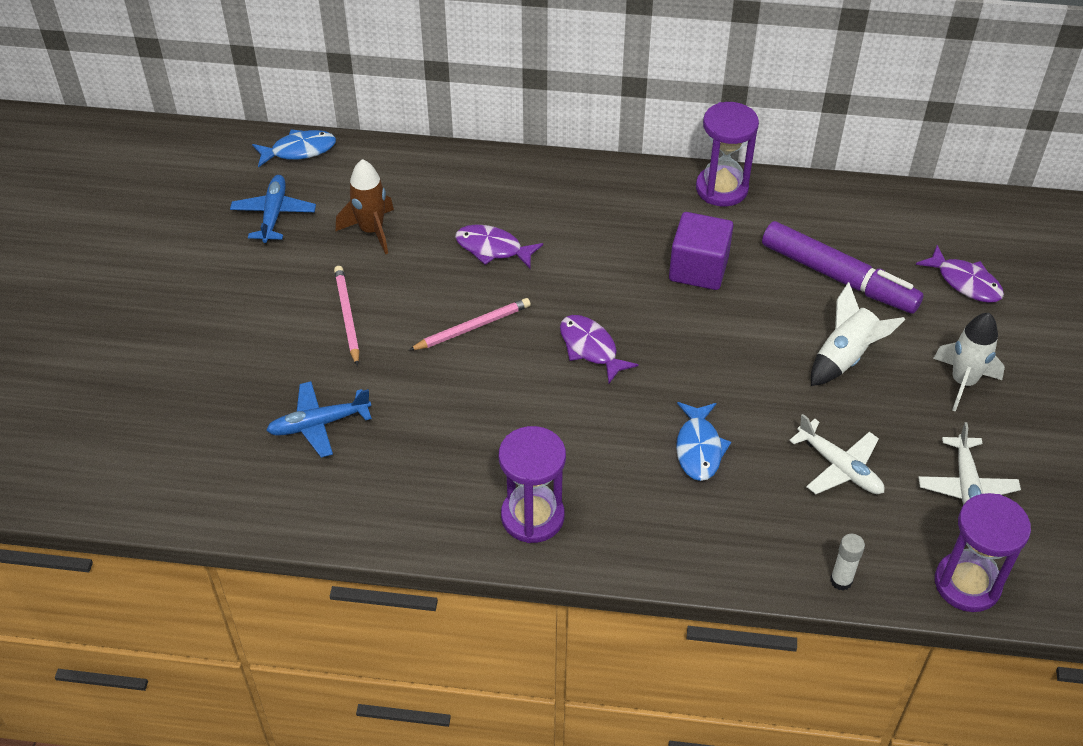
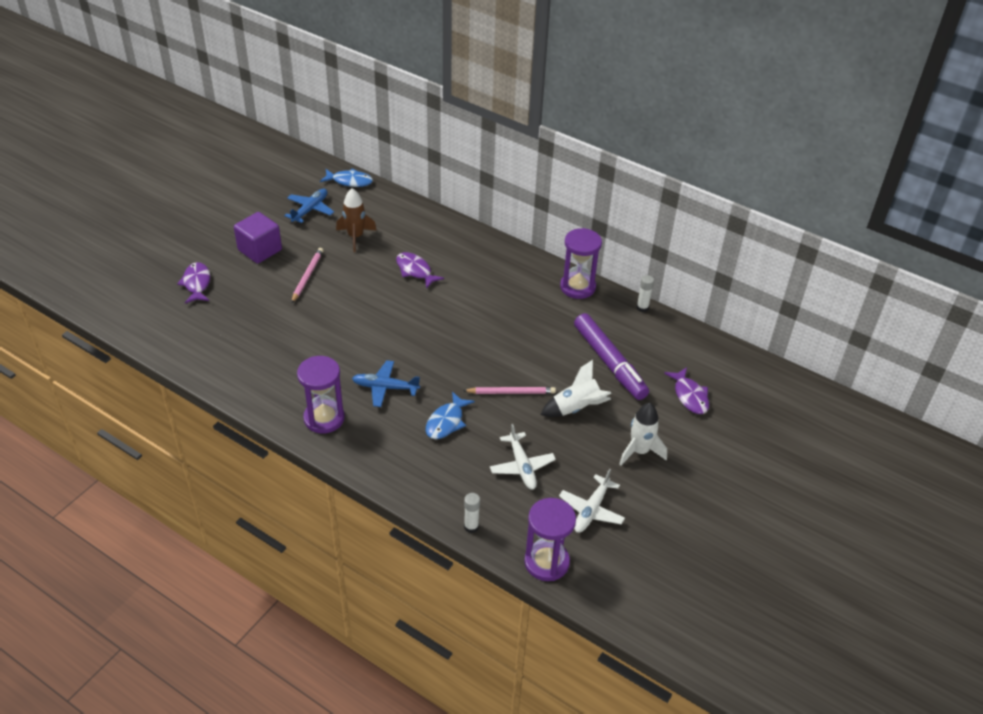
camera: 25 degrees right, 5 degrees down
(319, 424) = (249, 325): blue plane -> blue plane (385, 388)
(472, 327) = (370, 308): pink pencil -> pink pencil (511, 392)
(590, 348) = (428, 344): purple fish -> purple fish (197, 283)
(698, 269) = (526, 326): purple cube -> purple cube (260, 250)
(822, 186) = (642, 308): none -> white glue stick

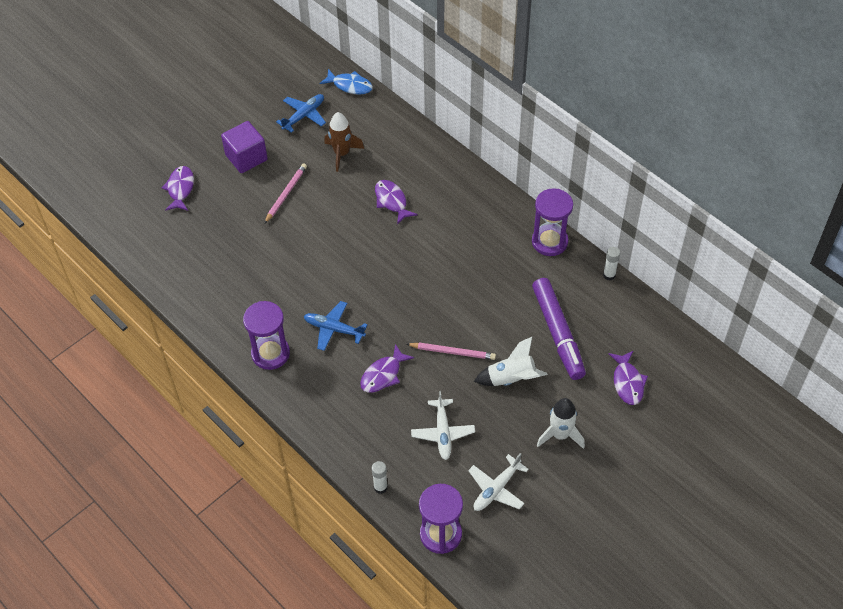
camera: 15 degrees right, 10 degrees up
(446, 422) = (383, 375): blue fish -> purple fish

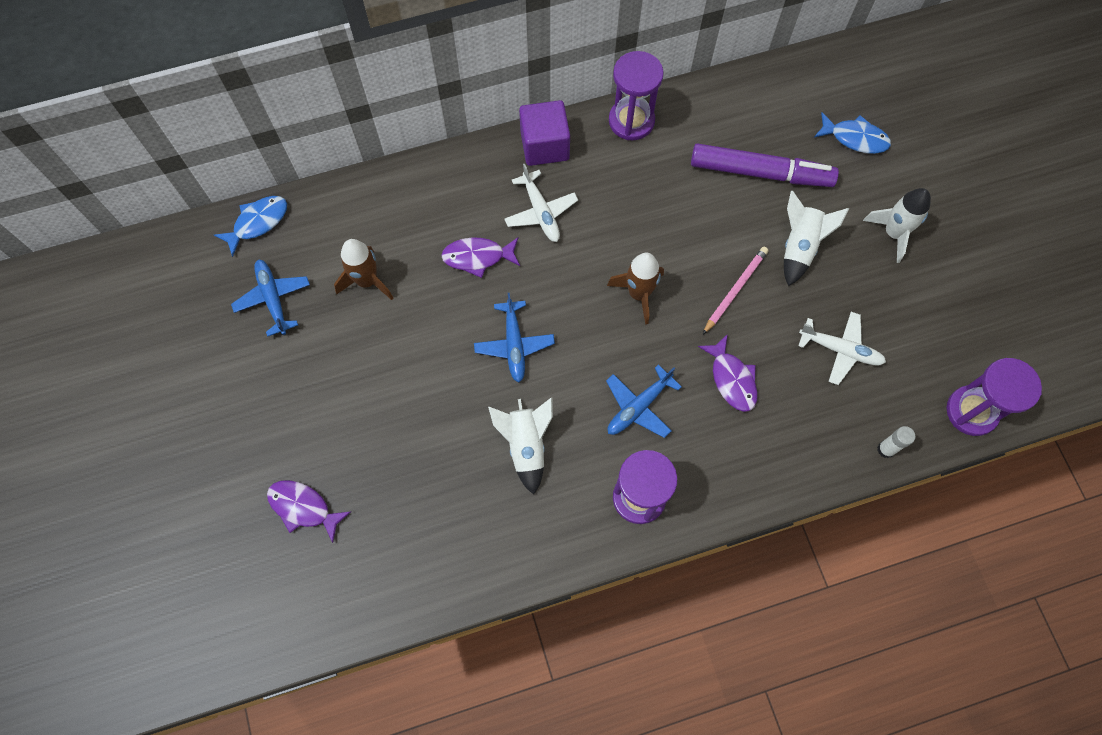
camera: 65 degrees left, 15 degrees up
(246, 157) = (301, 400): purple cube -> purple cube (544, 145)
(275, 279) = (526, 445): none -> white rocket
(286, 194) = (393, 375): pink pencil -> none
(341, 245) = (514, 344): none -> blue plane
(416, 298) = (639, 294): none -> brown rocket
(496, 489) = (936, 327): white plane -> white plane (540, 212)
(609, 275) = (707, 87): white glue stick -> none
(627, 382) = (855, 138): purple fish -> blue fish

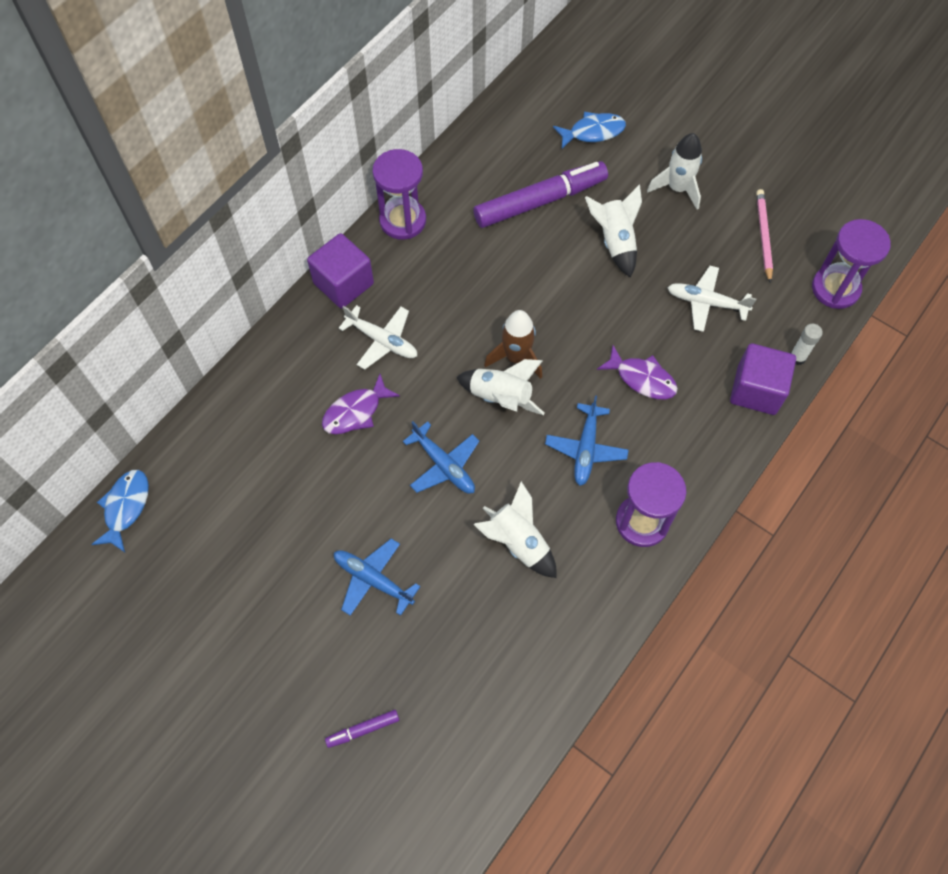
camera: 35 degrees left, 5 degrees down
(273, 299) = (193, 566): blue plane -> blue plane (373, 580)
(303, 508) = (363, 729): purple fish -> purple marker
(367, 281) = (270, 494): brown rocket -> none
(601, 319) = (501, 397): none -> white rocket
(735, 290) = (591, 307): pink pencil -> pink pencil (763, 236)
(825, 453) = (756, 390): none -> purple cube
(840, 350) = (706, 303): white plane -> white plane turned 150 degrees counterclockwise

